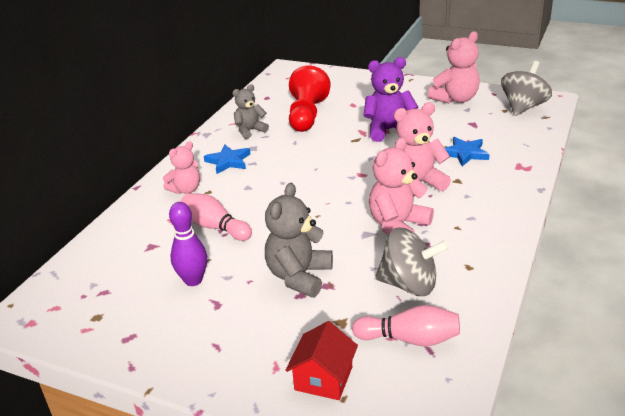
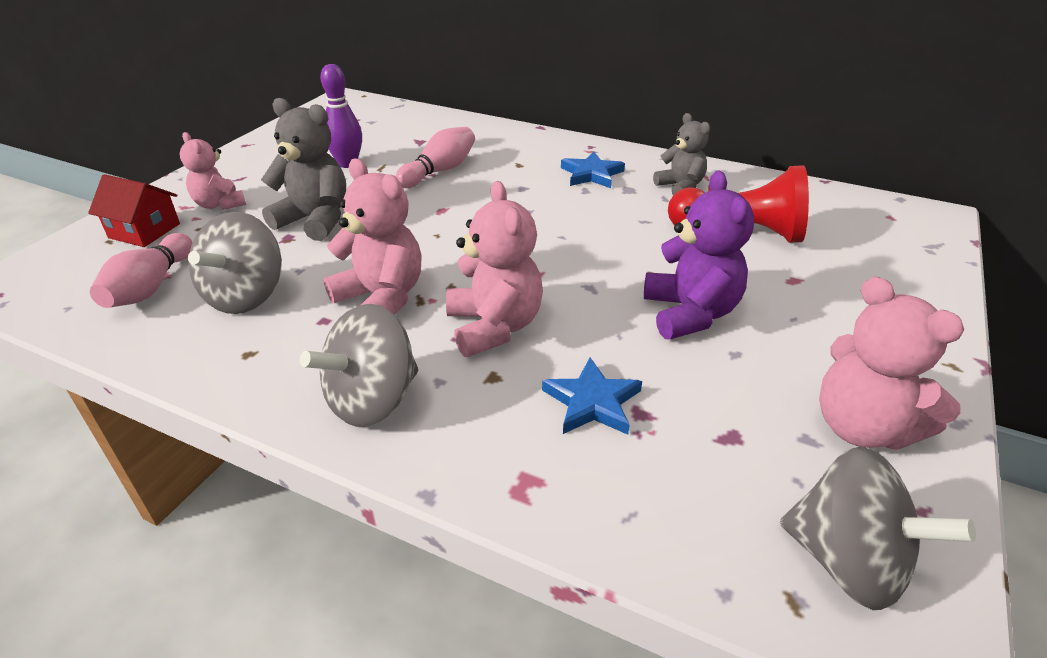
camera: 90 degrees right, 5 degrees up
(186, 189) = (527, 152): pink teddy bear -> pink teddy bear (219, 204)
(489, 213) = (372, 400): none -> grey spinning top

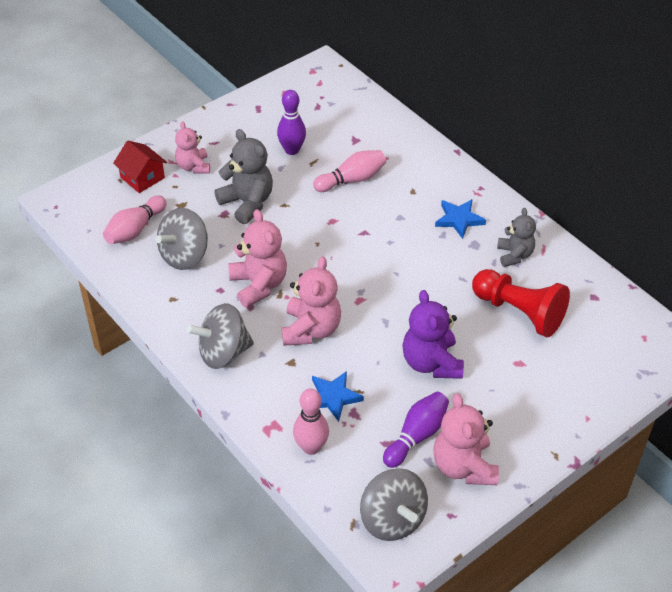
camera: 25 degrees right, 10 degrees up
(615, 492) = (311, 447): none -> pink bowling pin
(690, 313) = (431, 363): purple teddy bear -> purple teddy bear turned 150 degrees clockwise
(757, 410) = (416, 436): none -> purple bowling pin

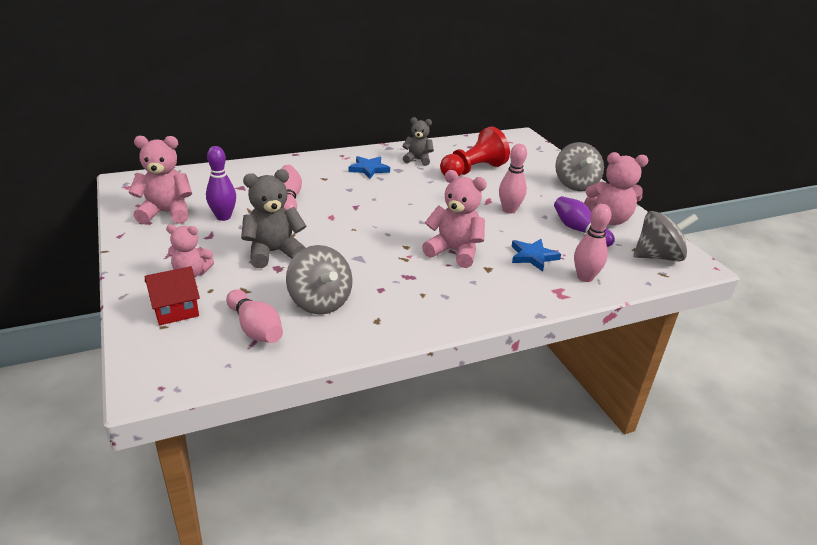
camera: 75 degrees left, 15 degrees down
(223, 352) = (463, 302): grey spinning top -> grey spinning top (575, 185)
(259, 285) = (387, 267): pink teddy bear -> pink teddy bear (166, 213)
(431, 363) = (509, 210): purple teddy bear -> pink bowling pin

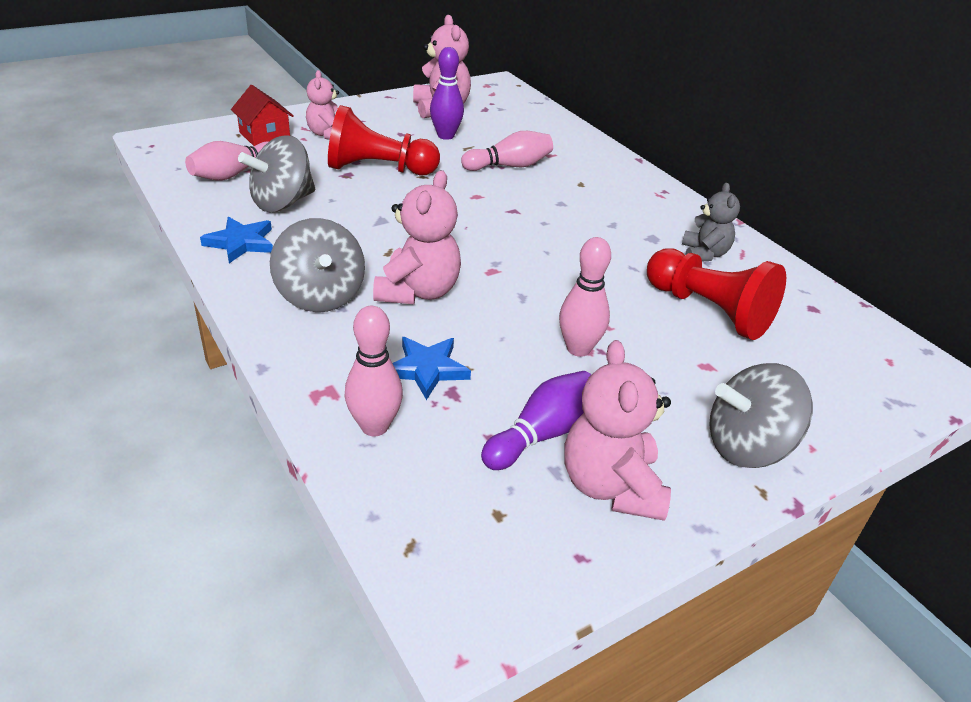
camera: 80 degrees right, 5 degrees up
(273, 252) = (378, 169): grey teddy bear -> red pawn
(369, 169) = (635, 214): blue star -> blue star (241, 243)
(658, 256) = (479, 549): grey spinning top -> grey spinning top (320, 296)

